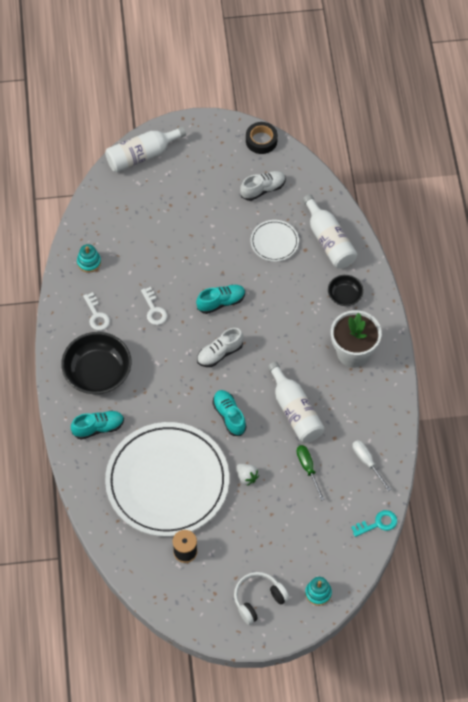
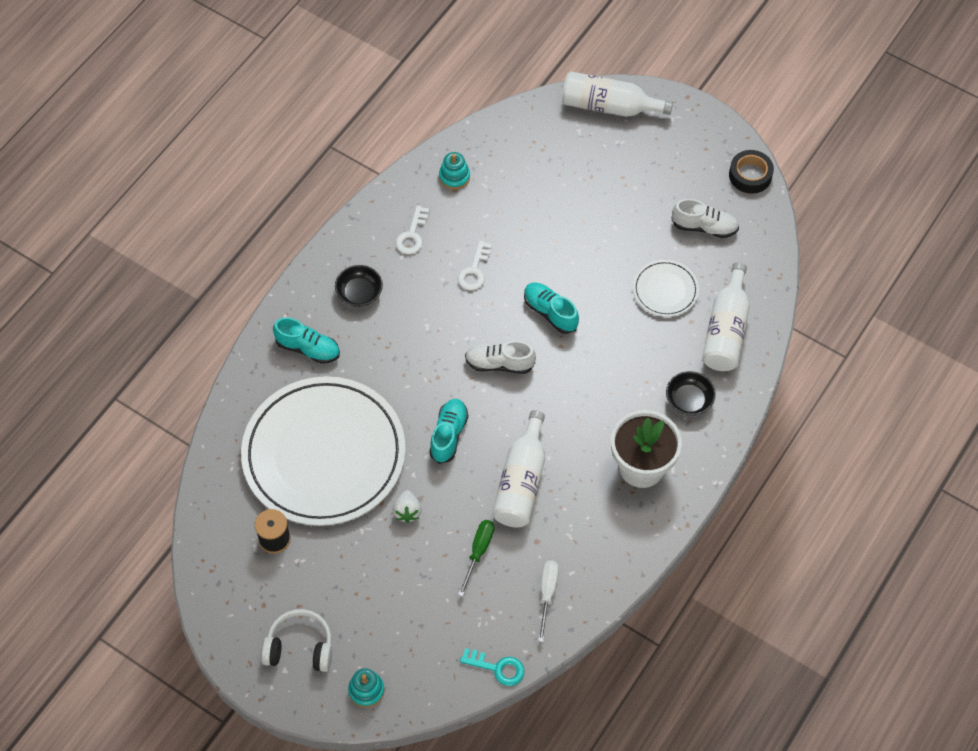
camera: 40 degrees right, 0 degrees up
(97, 372) = (359, 293): black bowl -> black bowl, size x0.53
(221, 302) = (550, 312): turquoise shoe -> turquoise shoe turned 150 degrees counterclockwise

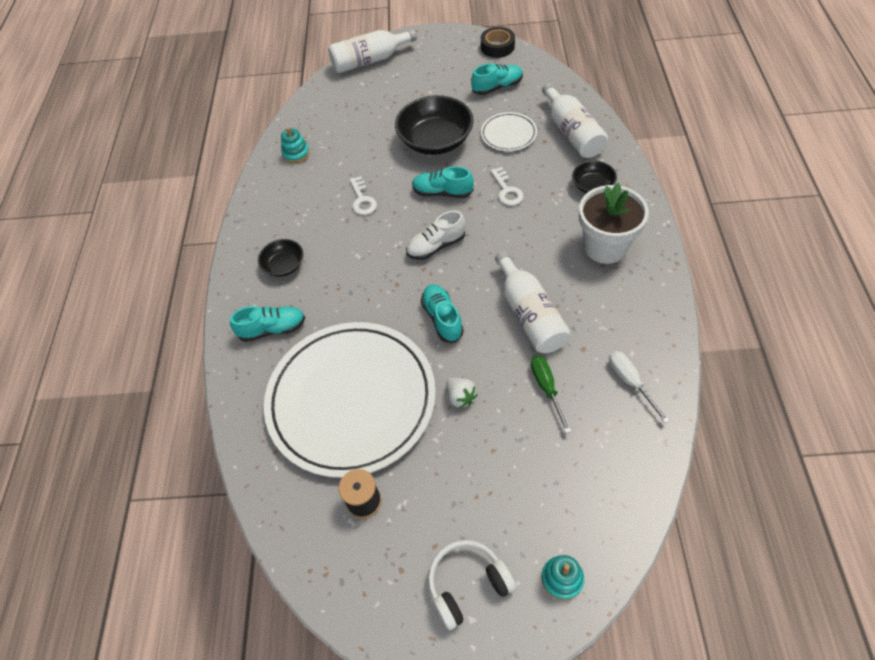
camera: 30 degrees left, 5 degrees down
(412, 235) = (294, 205): white key -> white key (507, 190)
(497, 668) = (651, 470): turquoise key -> none
(592, 250) = (435, 141): none -> black bowl
(704, 227) = (497, 87): white shoe -> turquoise shoe

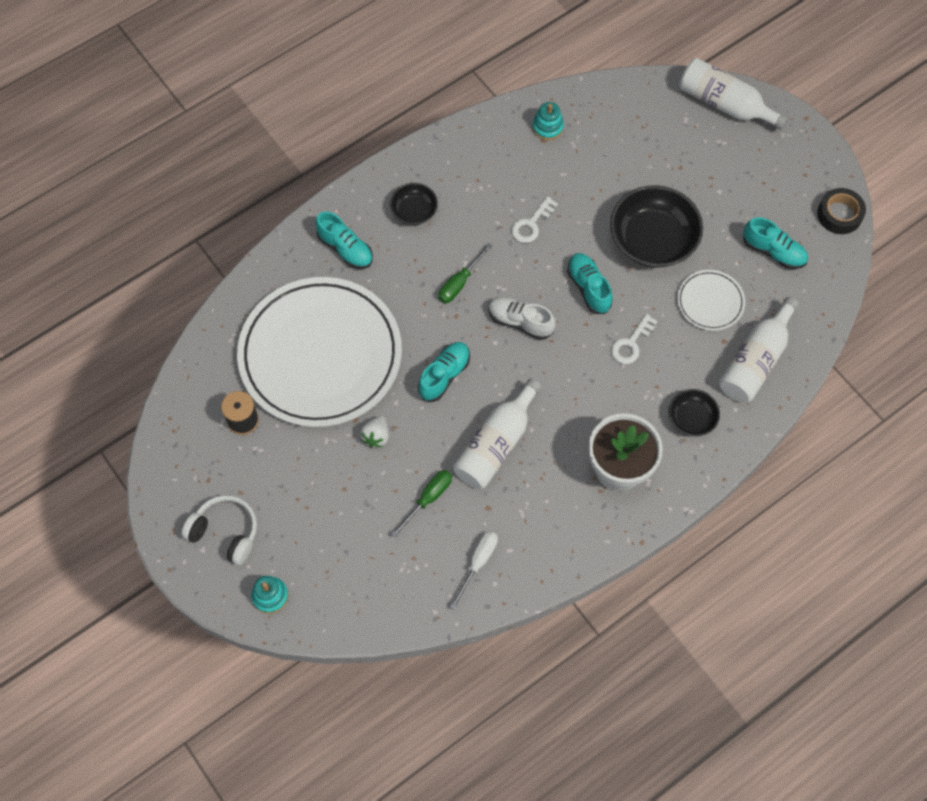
camera: 50 degrees right, 10 degrees up
(371, 267) = (459, 283): none -> green screwdriver

